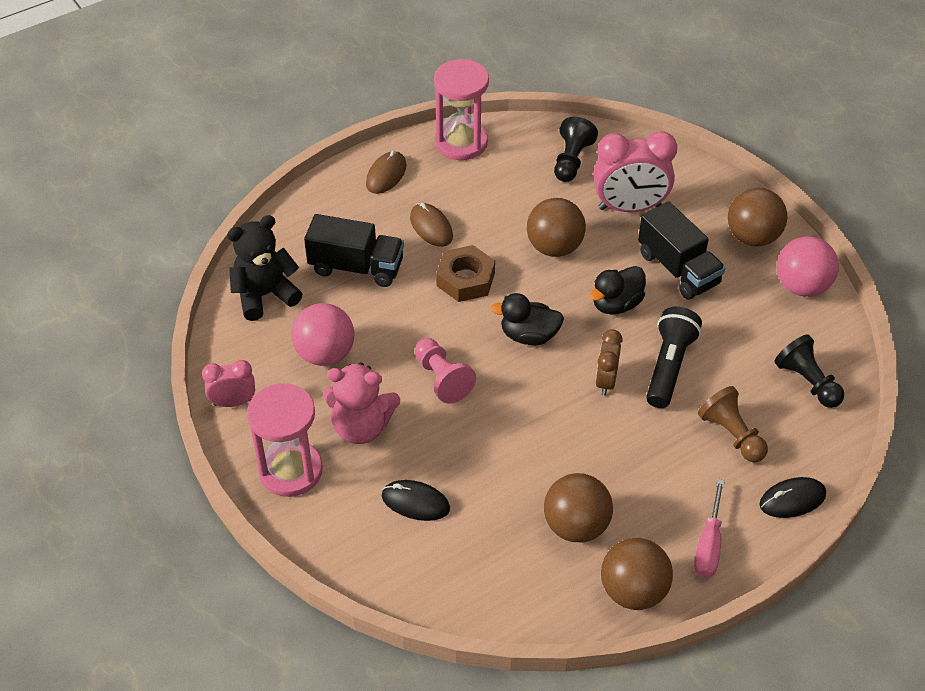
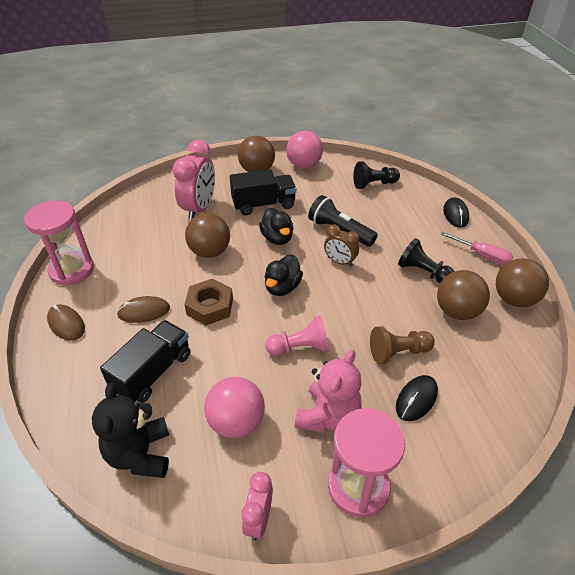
camera: 70 degrees left, 5 degrees down
(571, 160) = (138, 221): black pawn -> black pawn (423, 272)
(731, 434) = (402, 222): brown pawn -> brown pawn (398, 352)

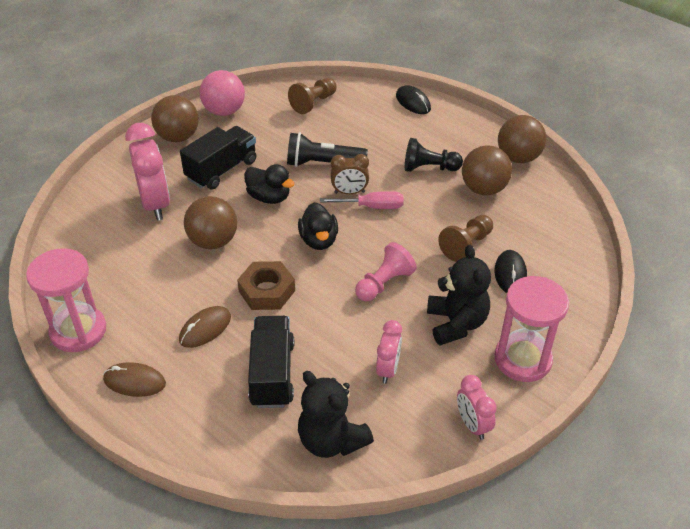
camera: 35 degrees left, 0 degrees up
(236, 422) = (388, 369): pink ball -> pink clock
(328, 416) = (456, 323): pink teddy bear -> black teddy bear
(373, 184) = (313, 103): black pawn -> brown pawn
(482, 255) = (465, 131): pink screwdriver -> pink screwdriver (372, 207)

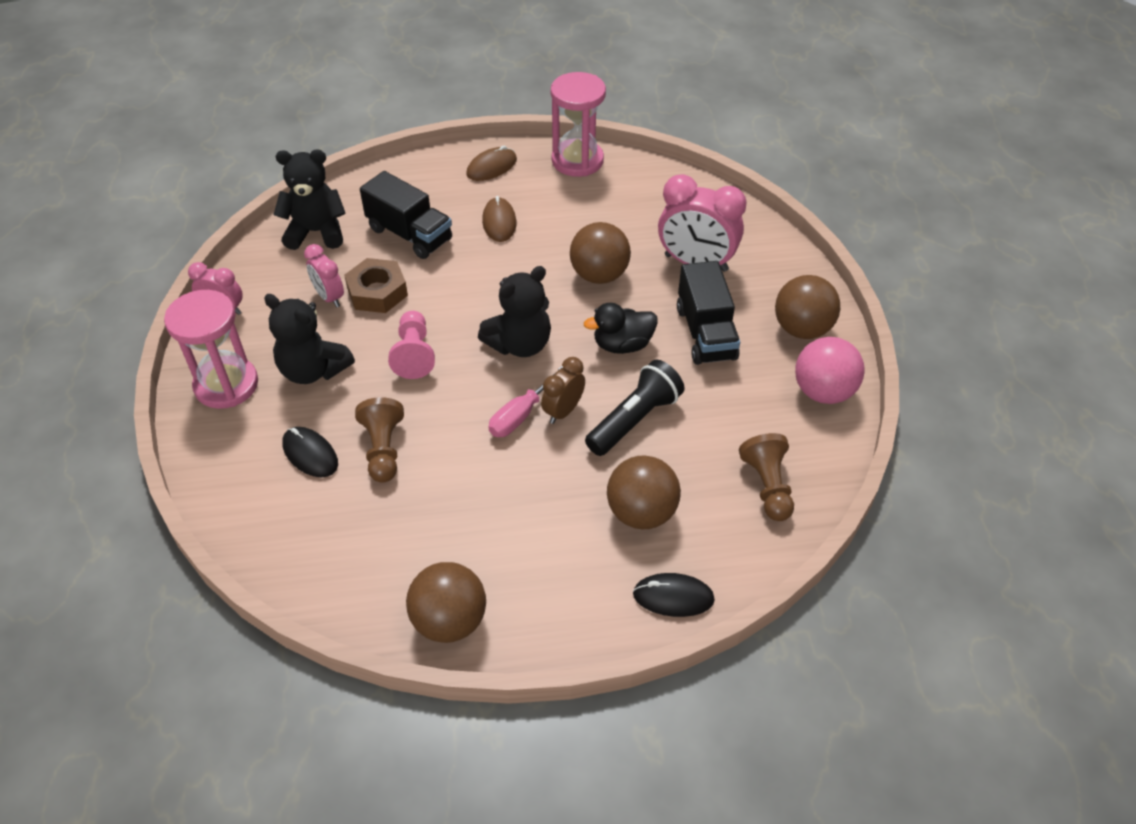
camera: 130 degrees right, 5 degrees up
(267, 291) = (497, 276): brown nut -> brown nut (377, 292)
(319, 240) = (520, 344): black duck -> black teddy bear
(429, 168) = (528, 510): black pawn -> none
(483, 189) = (439, 534): brown ball -> brown ball (641, 512)

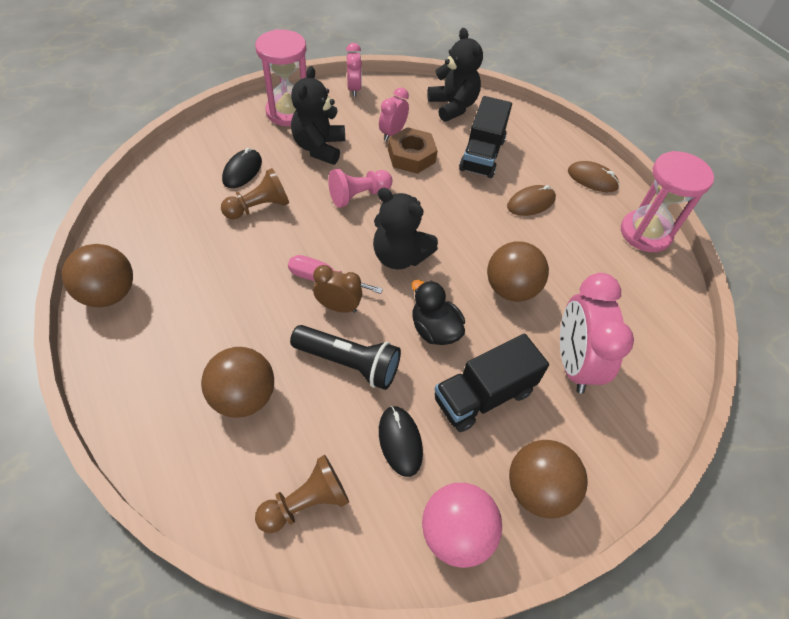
camera: 65 degrees right, 5 degrees up
(673, 597) = (156, 447): black mouse -> black mouse (400, 441)

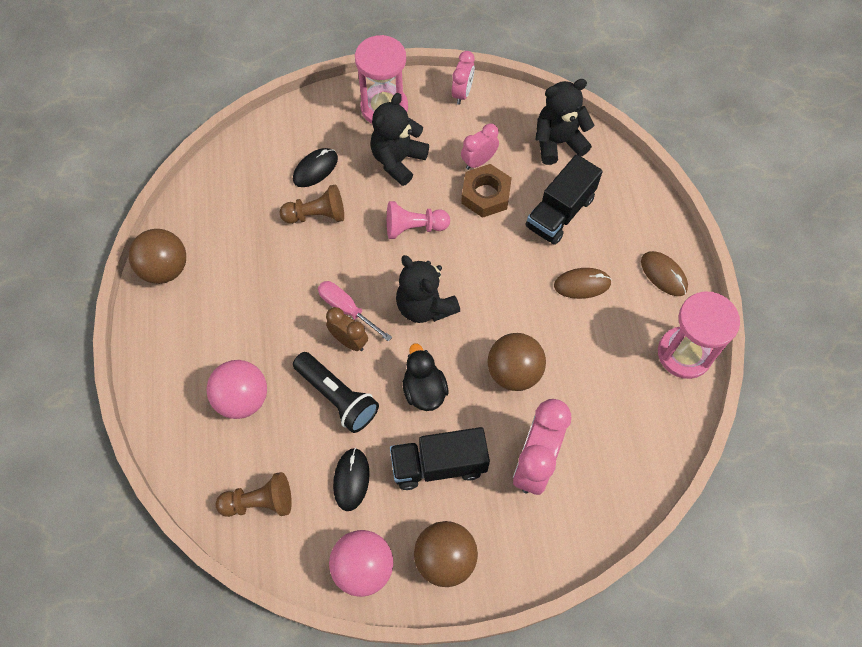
camera: 25 degrees right, 10 degrees up
(244, 396) = (243, 398): brown ball -> pink ball
(453, 106) = (558, 142): black teddy bear -> black teddy bear turned 105 degrees counterclockwise

